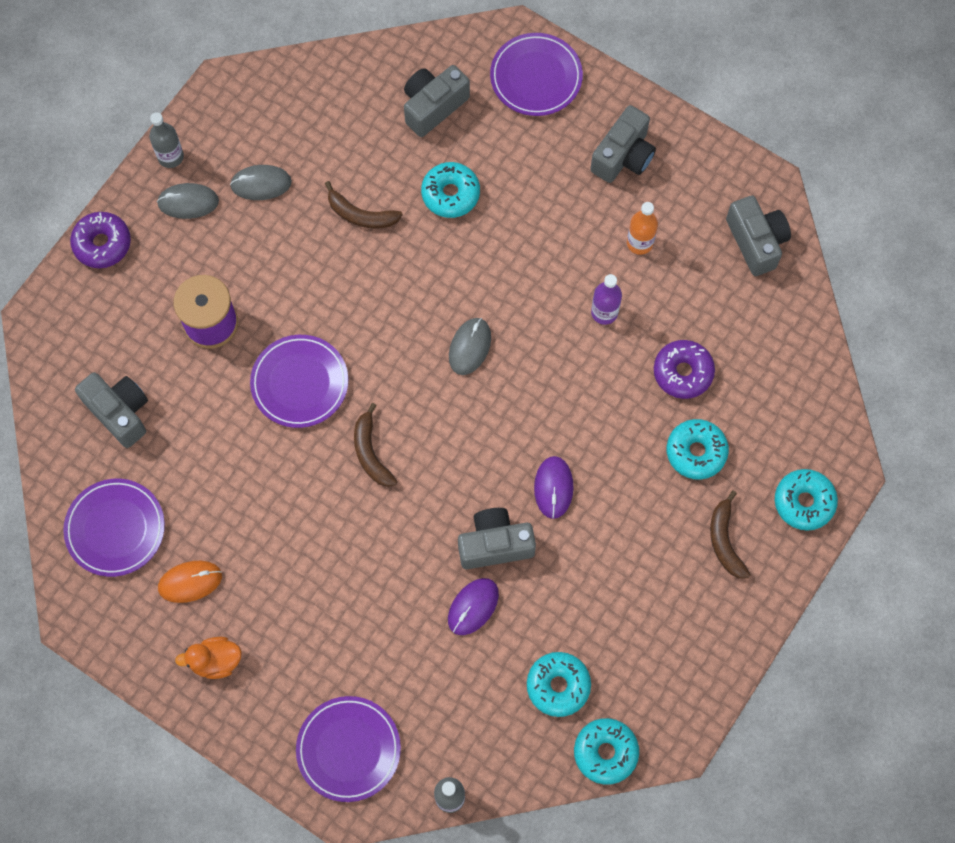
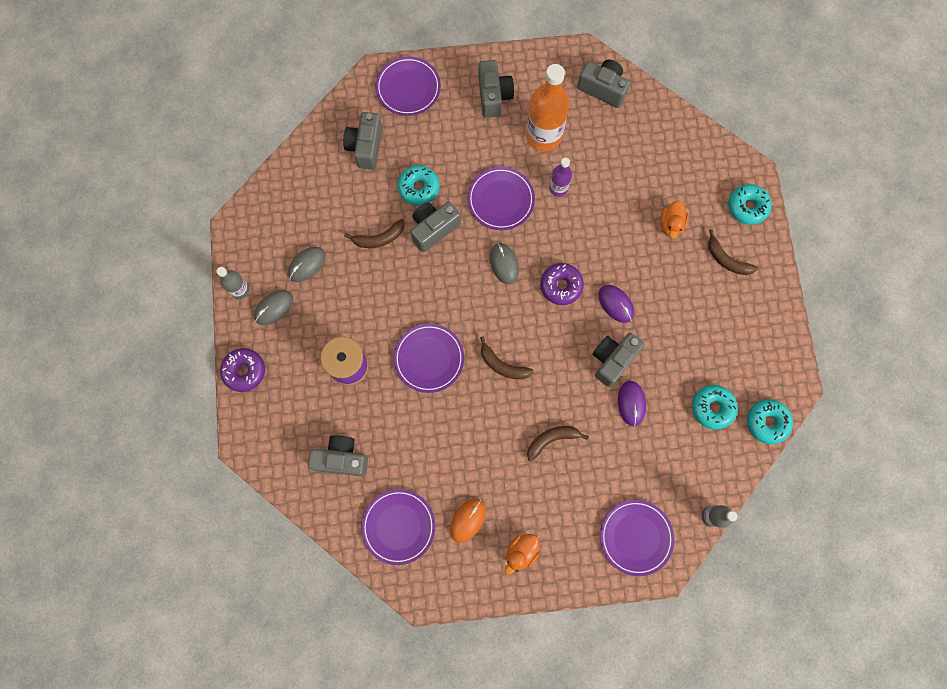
camera: 40 degrees left, 5 degrees up
(352, 573) = (551, 440): none -> brown banana
(427, 250) = (433, 229): none -> grey camera
(528, 276) = (501, 200): none -> purple plate
(639, 243) = (543, 136): orange bottle -> orange bottle, size x1.96
(683, 372) = (627, 188): purple donut -> purple donut (561, 286)
(696, 452) = (671, 225): turquoise donut -> orange duck

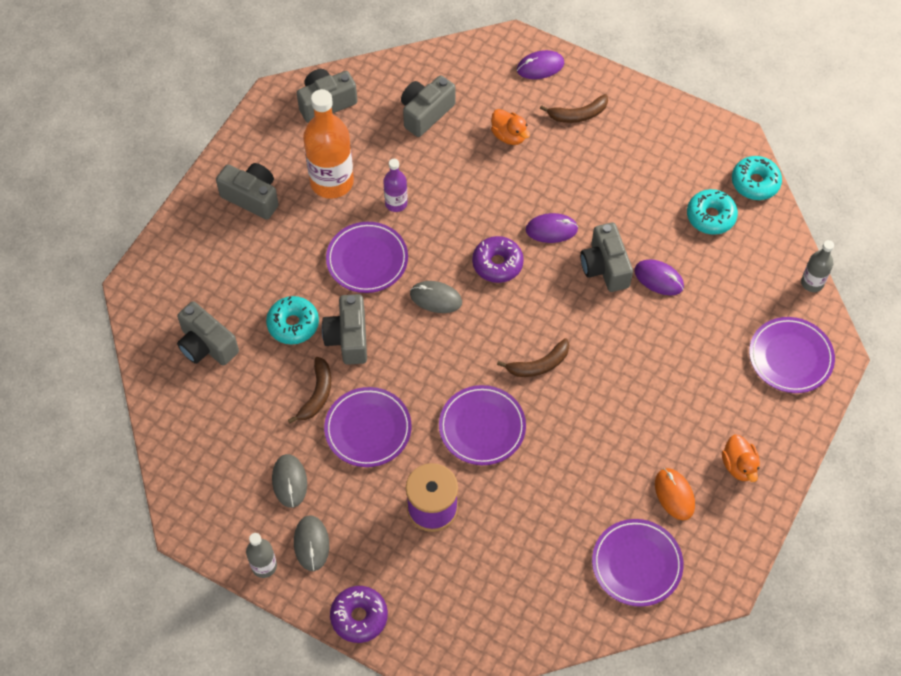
camera: 55 degrees left, 15 degrees down
(341, 458) = (527, 576): grey camera -> grey camera (425, 113)
(408, 88) = (176, 267): purple plate -> purple plate (368, 429)
(551, 440) = (646, 369): brown banana -> none
(747, 207) = (540, 66): turquoise donut -> purple mouse

